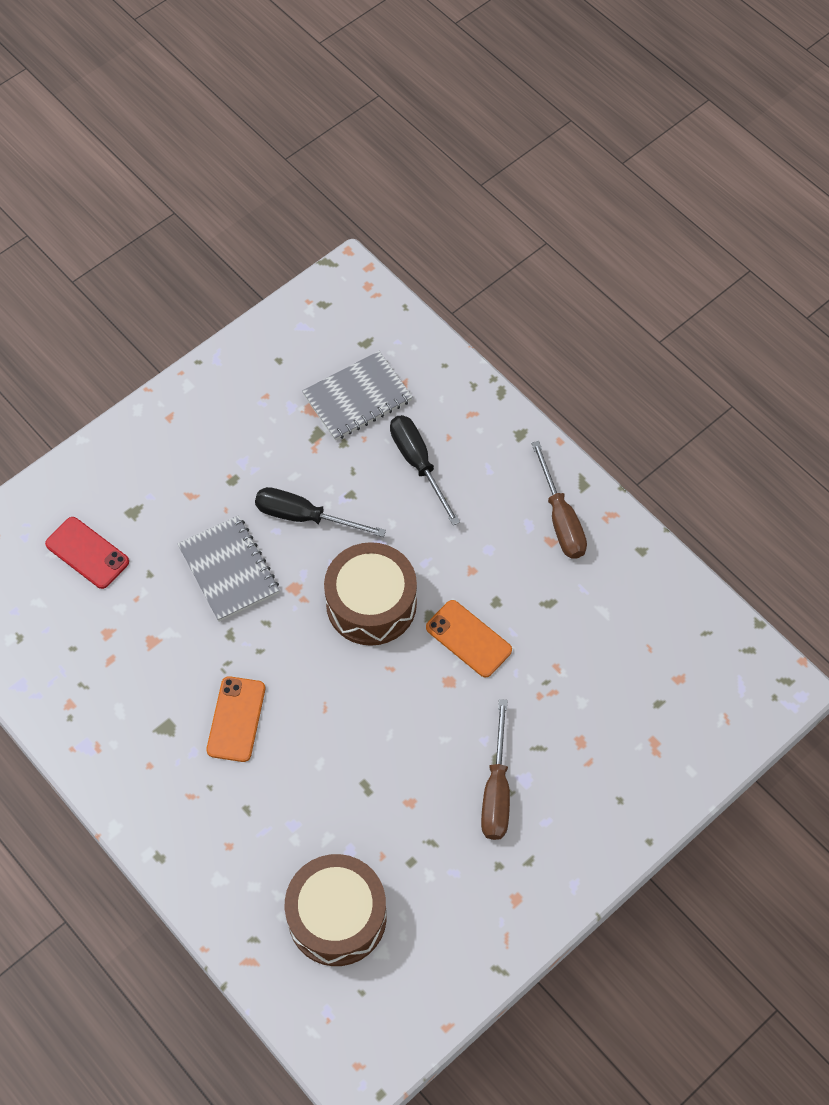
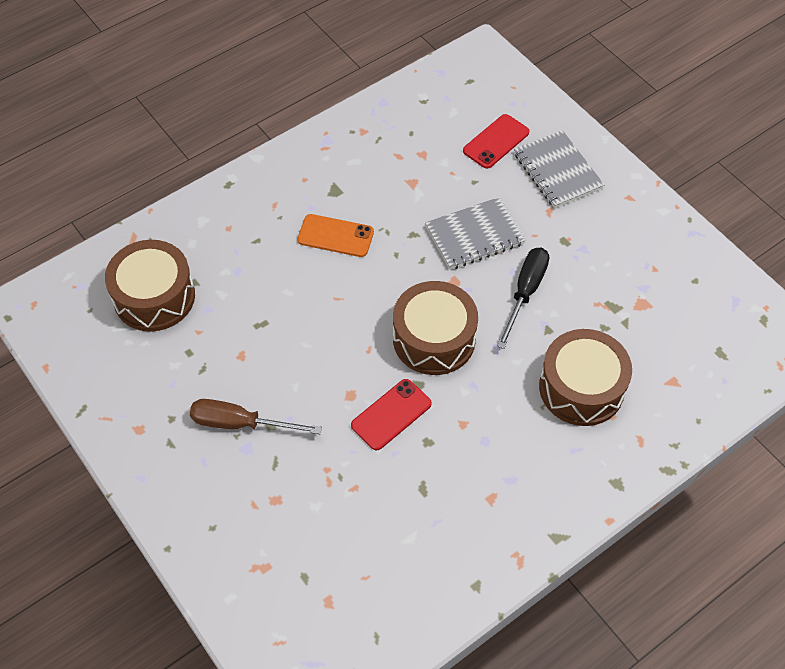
camera: 95 degrees right, 5 degrees down
(357, 398) = (655, 342): grey notebook -> grey notebook (557, 171)
(418, 464) = (581, 388): black screwdriver -> brown drum
(468, 639) = (391, 414): orange phone -> red phone
(560, 518) = (516, 510): brown screwdriver -> none

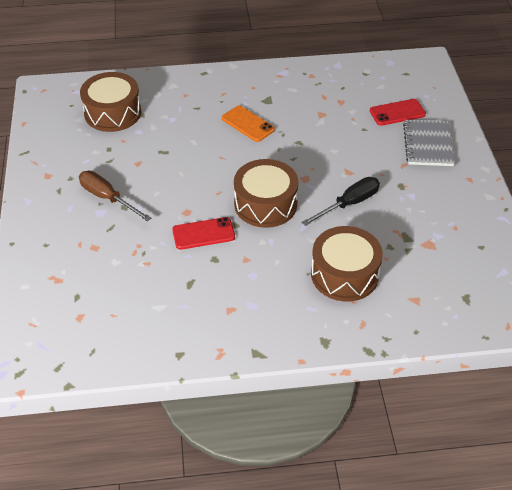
camera: 30 degrees right, 10 degrees down
(474, 235) = (340, 158): grey notebook -> none

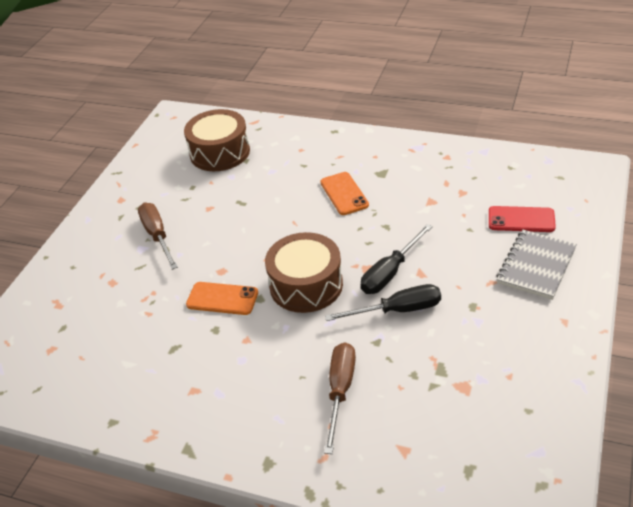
camera: 30 degrees right, 5 degrees down
(203, 233) = (222, 299): red phone -> orange phone
(325, 177) = (390, 272): none -> black screwdriver
(344, 274) = (340, 391): brown drum -> brown screwdriver

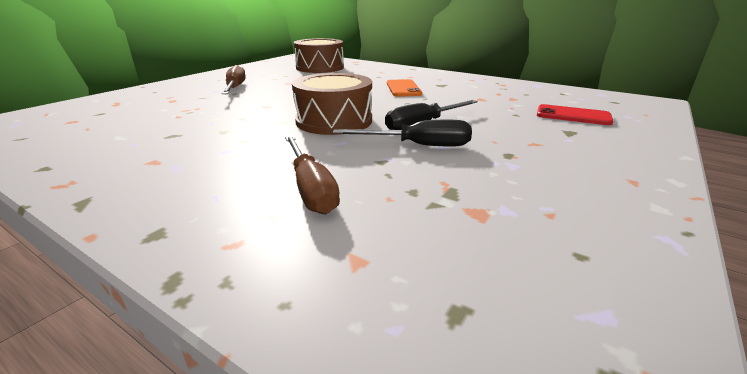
camera: 10 degrees right, 15 degrees down
(222, 299) = (250, 118): orange phone -> none
(340, 391) = (310, 188): brown screwdriver -> brown screwdriver turned 135 degrees clockwise
(536, 266) = (591, 141): grey notebook -> none

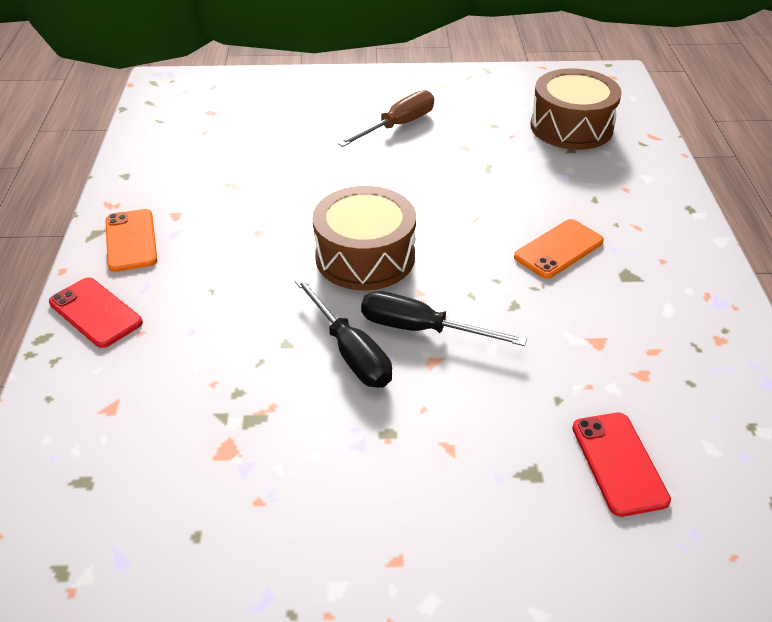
camera: 55 degrees right, 15 degrees up
(138, 187) = (131, 241): none -> orange phone
(199, 232) = (95, 313): none -> red phone
(310, 188) = (195, 328): brown screwdriver -> none

